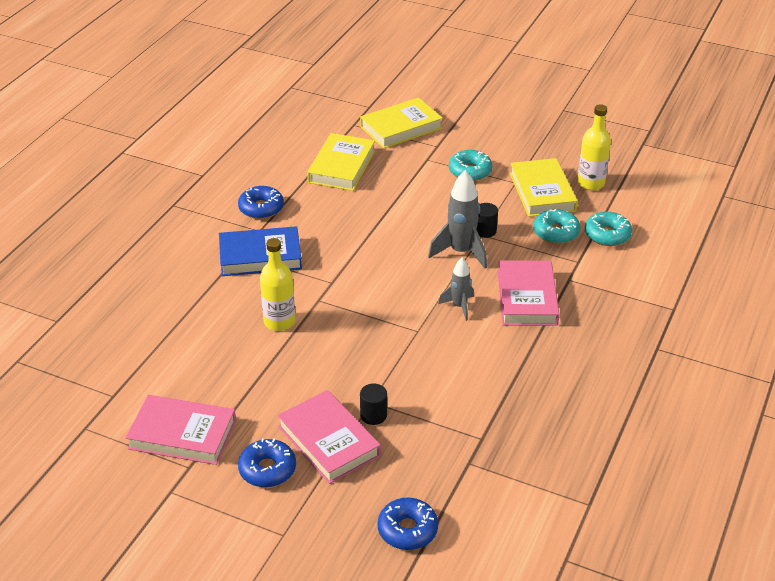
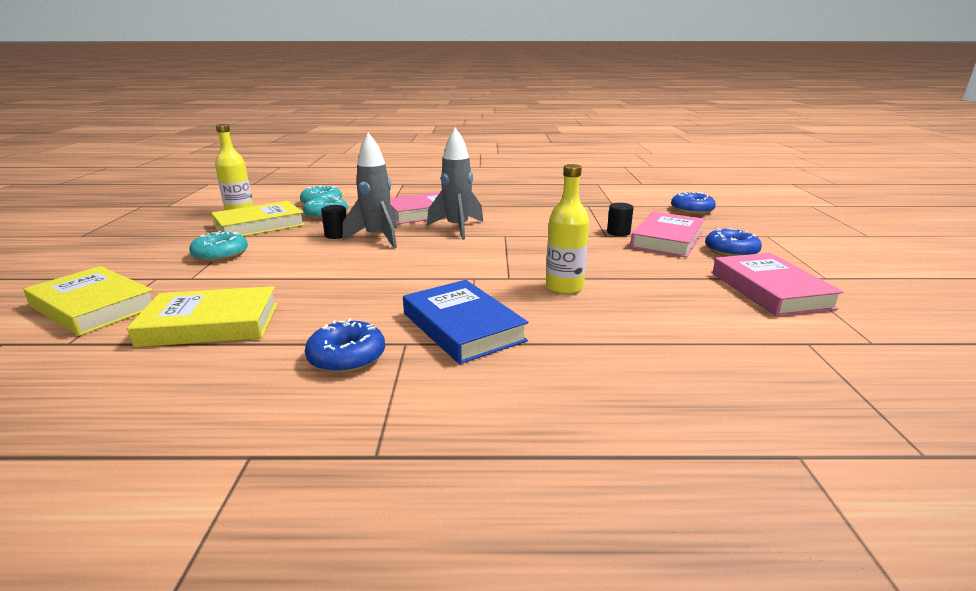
camera: 115 degrees left, 15 degrees down
(459, 306) = (457, 228): grey rocket -> grey rocket, size x1.66

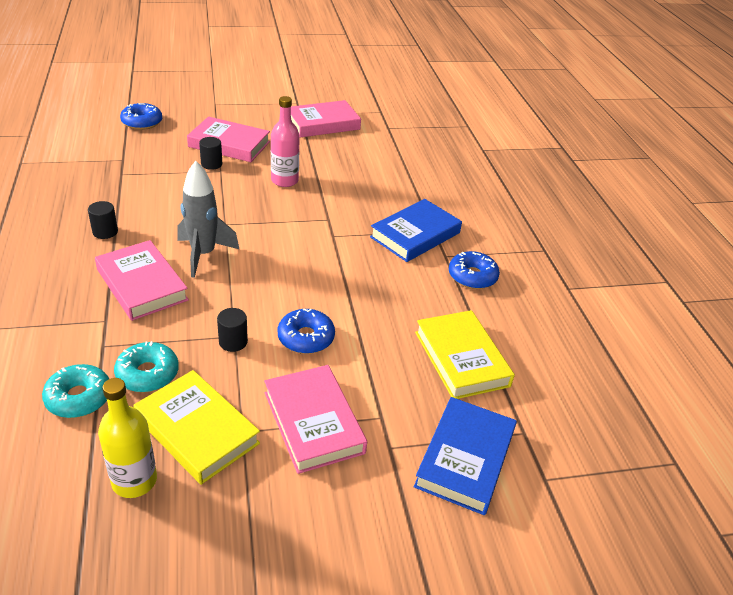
camera: 105 degrees left, 15 degrees up
(93, 306) = (465, 459): yellow book -> blue book
(220, 255) = (313, 422): turquoise donut -> pink book
(378, 238) = (241, 307): grey rocket -> none
(498, 203) = (105, 232): none -> black cylinder
(564, 287) = (339, 195): yellow bottle -> none
(593, 261) = (284, 180): none -> pink bottle
(731, 251) = (253, 123): blue donut -> blue donut (306, 338)

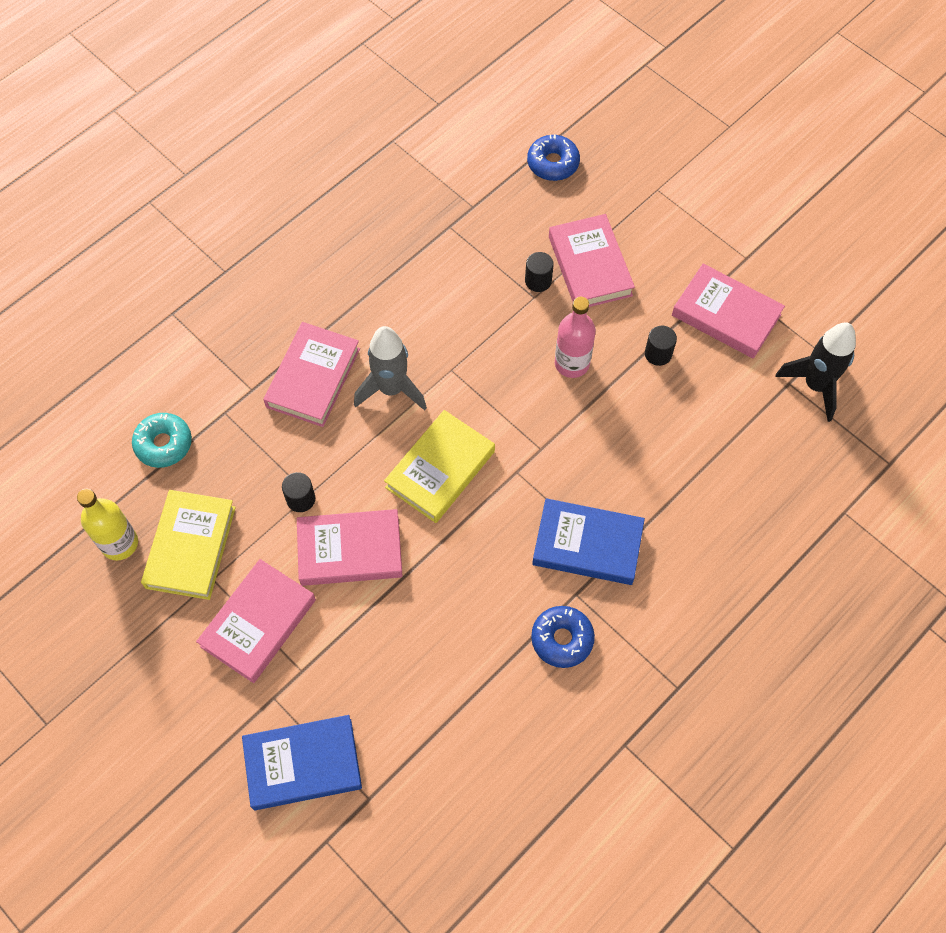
camera: 60 degrees right, 25 degrees up
(105, 232) = (356, 291): black cylinder -> black cylinder (658, 354)
(147, 374) = (220, 468): turquoise donut -> none
(306, 338) = (350, 550): blue donut -> pink book
(399, 122) = (815, 385): none -> black rocket
(461, 359) = (425, 696): yellow book -> yellow book (440, 469)

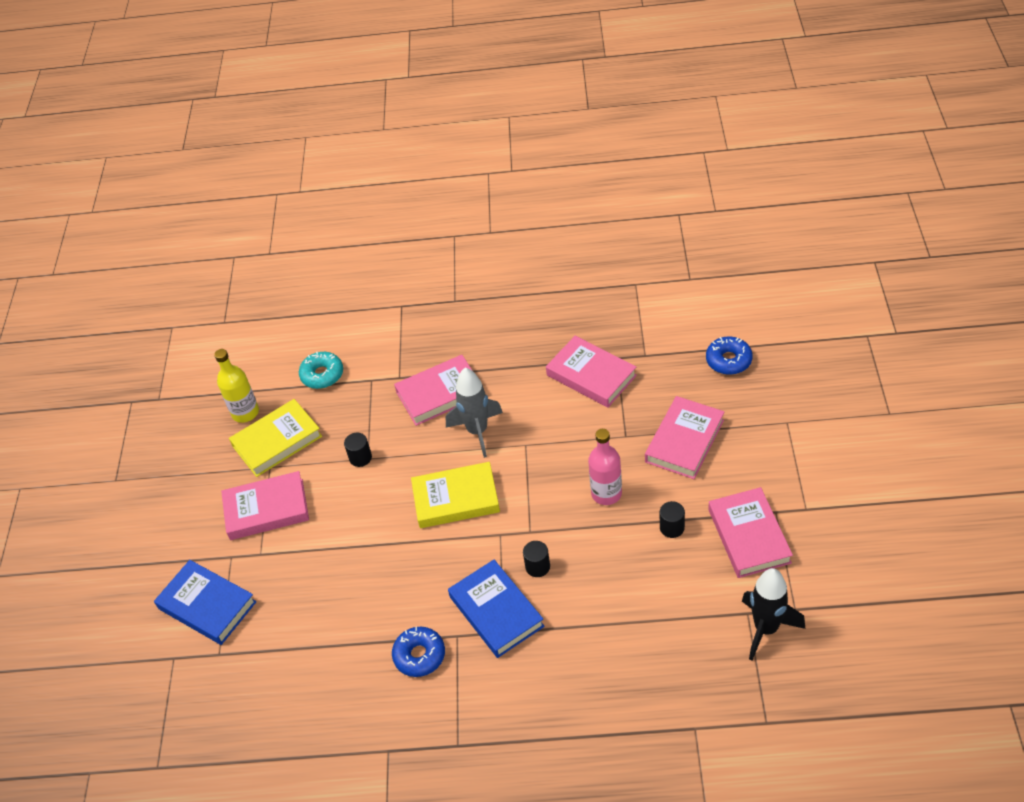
camera: 50 degrees right, 15 degrees down
(350, 550) = (356, 507): pink book -> pink book (591, 375)
(538, 281) = (639, 427): black cylinder -> black cylinder (537, 567)

